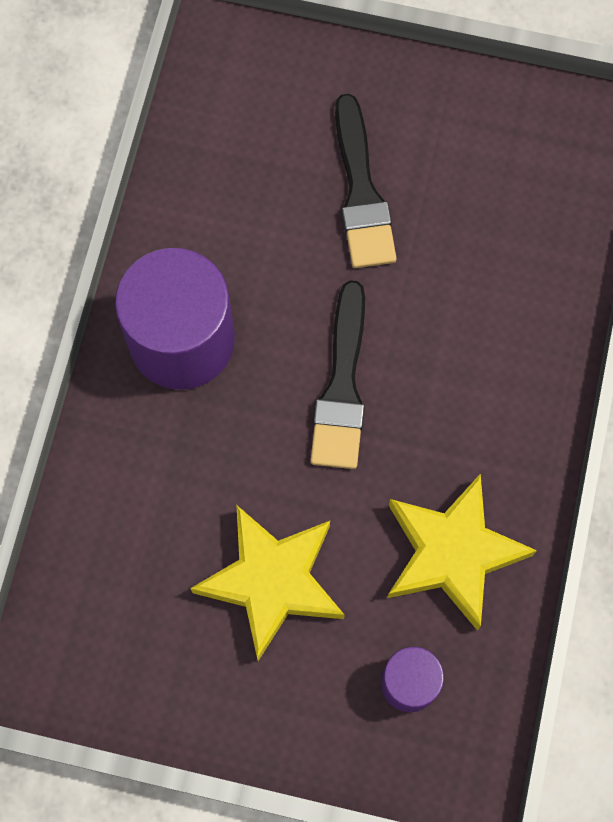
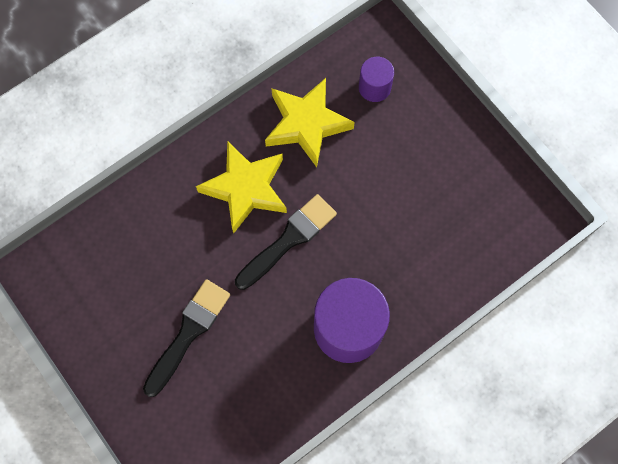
camera: 140 degrees left, 0 degrees up
(272, 581) = (400, 176): yellow star -> yellow star (246, 189)

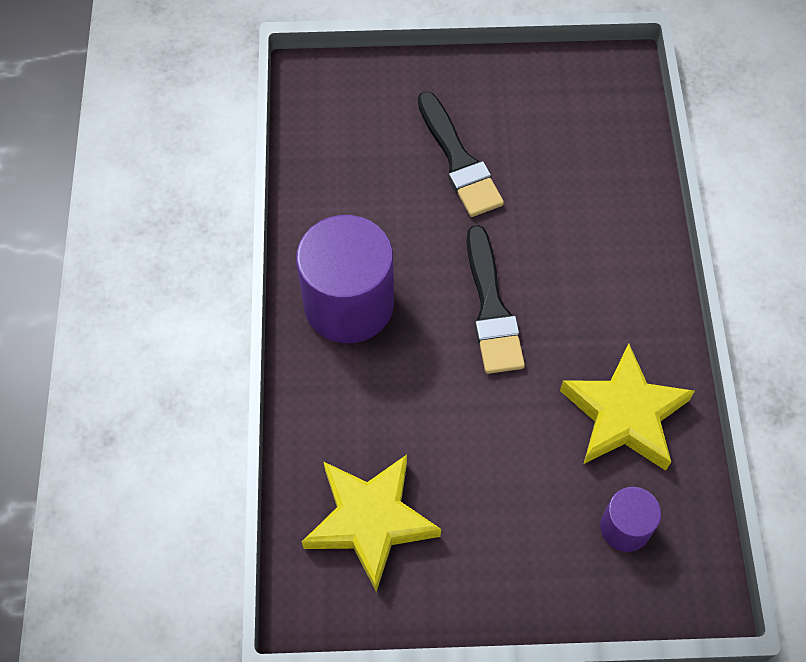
camera: 125 degrees right, 10 degrees down
(246, 189) = (583, 302): yellow star -> yellow star (370, 521)

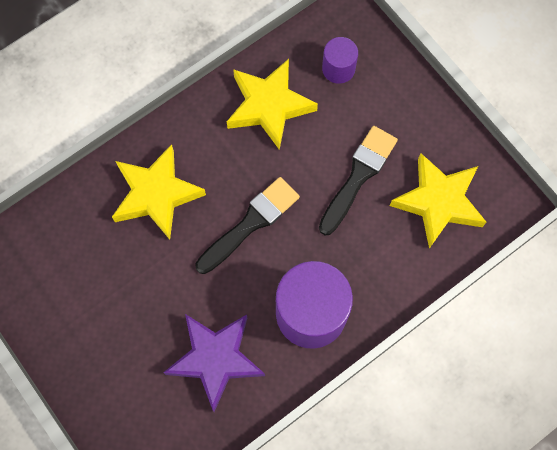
camera: 125 degrees left, 10 degrees up
(371, 193) = (216, 359): none -> purple star
(459, 161) = (148, 318): black brush -> black brush (358, 176)
(589, 239) = (156, 194): none -> yellow star

